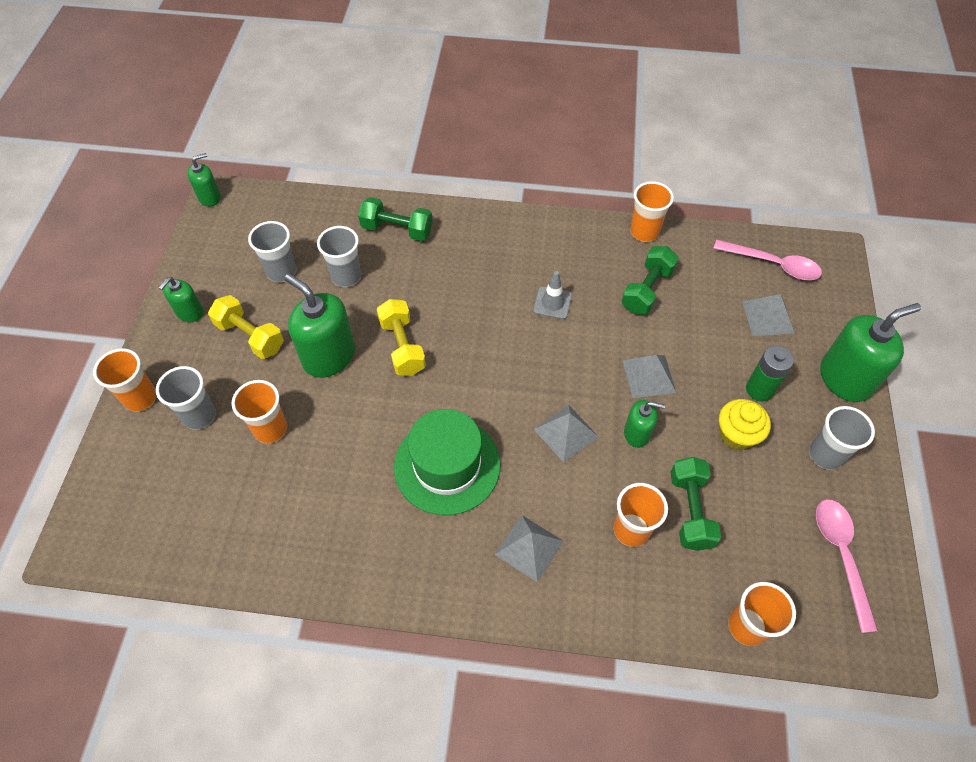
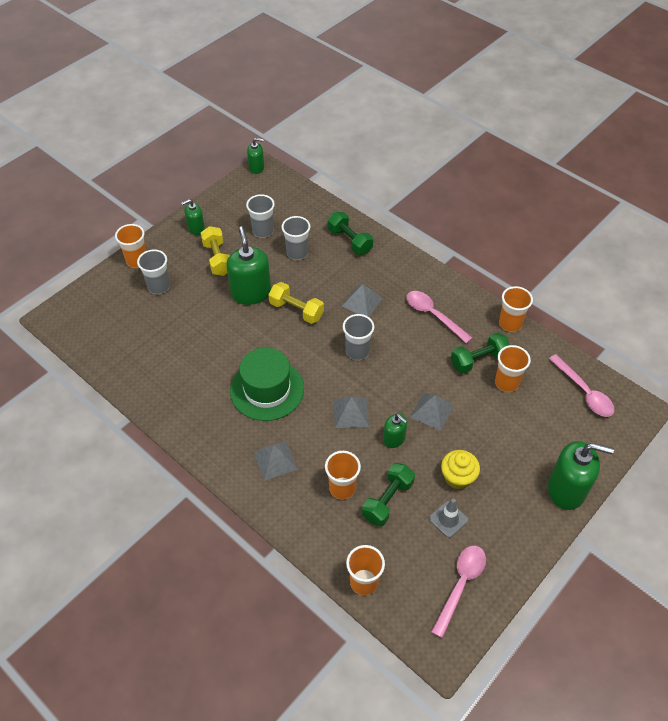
camera: 35 degrees right, 5 degrees down
(270, 429) = (189, 314): orange cup -> orange cup (506, 383)
(402, 346) = (296, 310): yellow dumbbell -> yellow dumbbell turned 75 degrees counterclockwise
(552, 303) = (409, 334): grey traffic cone -> grey traffic cone (448, 519)
(559, 266) = (433, 315): none -> pink spoon
(759, 389) = (499, 461): green battery -> none
(768, 317) = (548, 422): grey pyramid -> grey pyramid (362, 302)
(825, 455) = (507, 524): grey cup -> grey cup (357, 351)

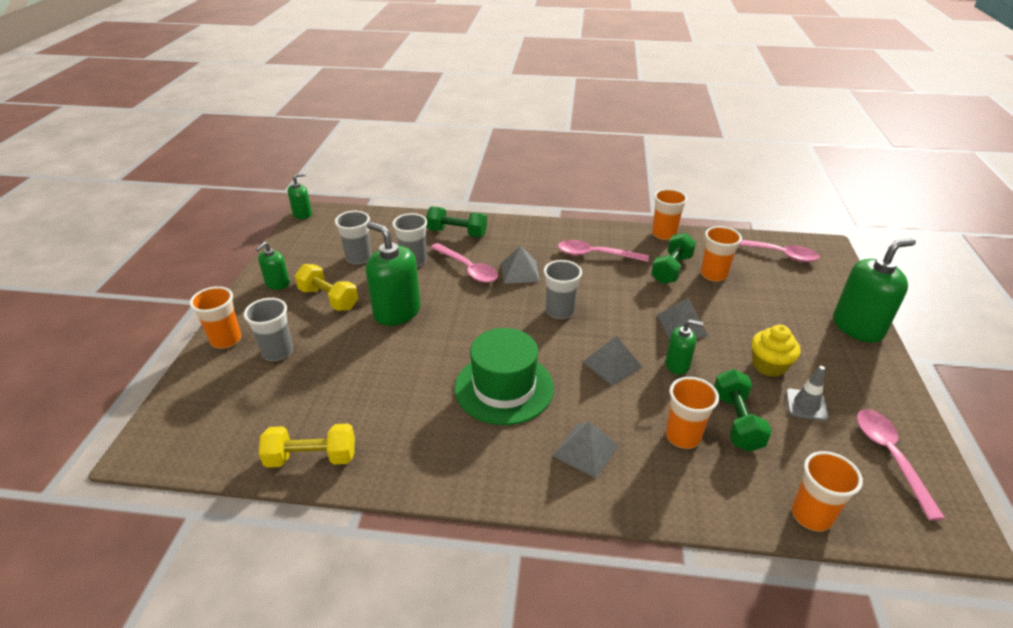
camera: 35 degrees left, 15 degrees down
(296, 310) = (462, 305): yellow dumbbell -> yellow dumbbell (311, 458)
(328, 280) = (468, 269): none -> pink spoon

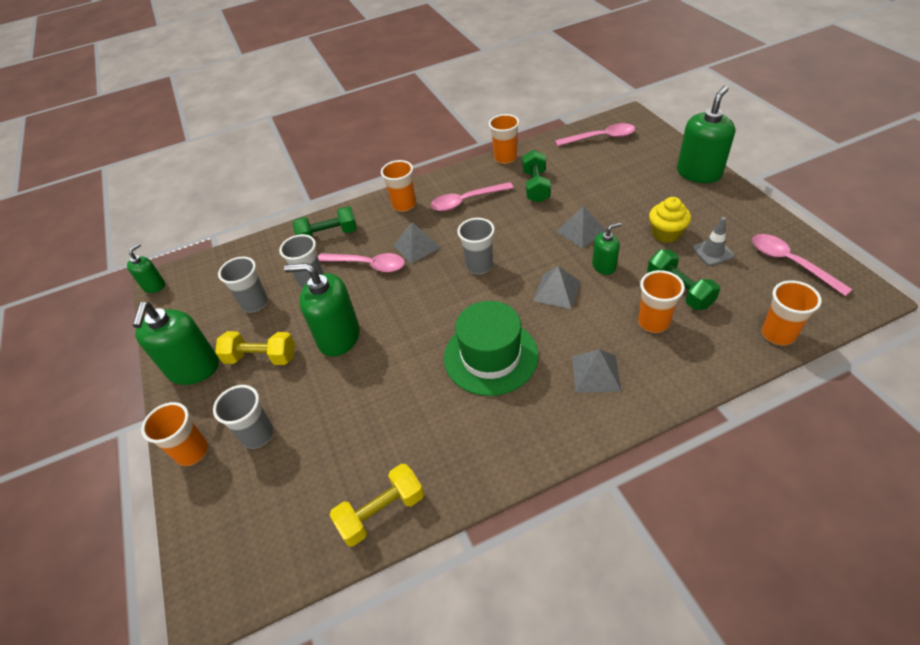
camera: 25 degrees left, 10 degrees up
(277, 283) = (194, 369): green soap dispenser -> green soap dispenser, size x1.84
(713, 275) = (570, 177): orange cup -> orange cup (404, 205)

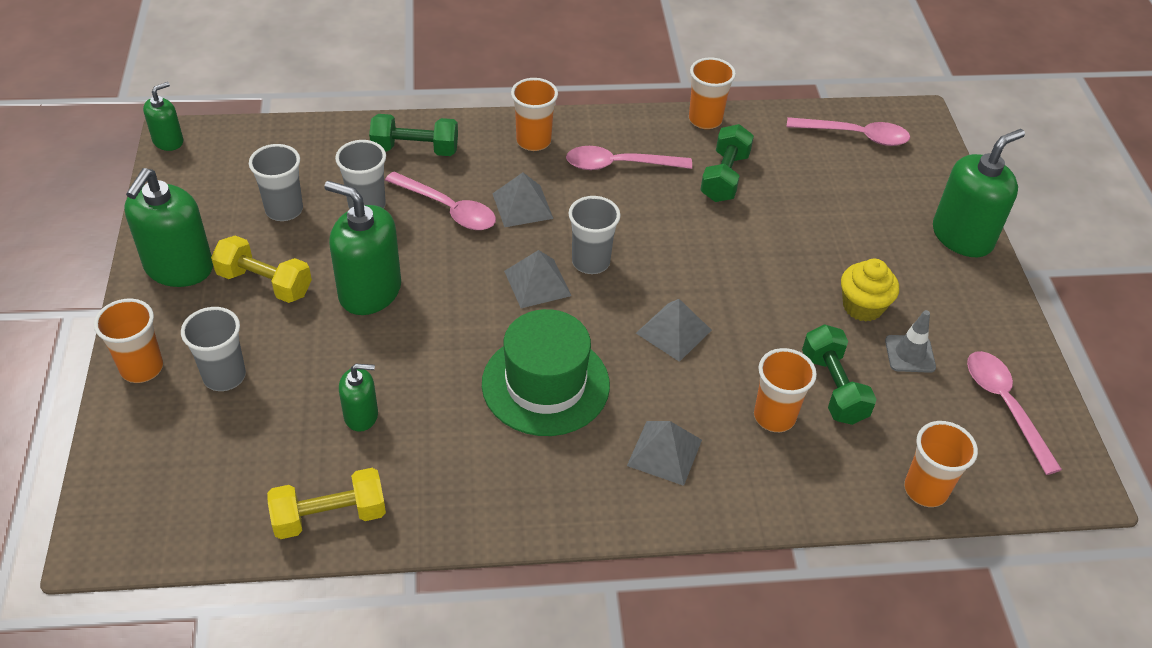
camera: 10 degrees right, 0 degrees up
(581, 231) = (750, 262): grey pyramid -> grey pyramid (537, 283)
(604, 266) = (753, 321): green soap dispenser -> green soap dispenser (361, 415)

